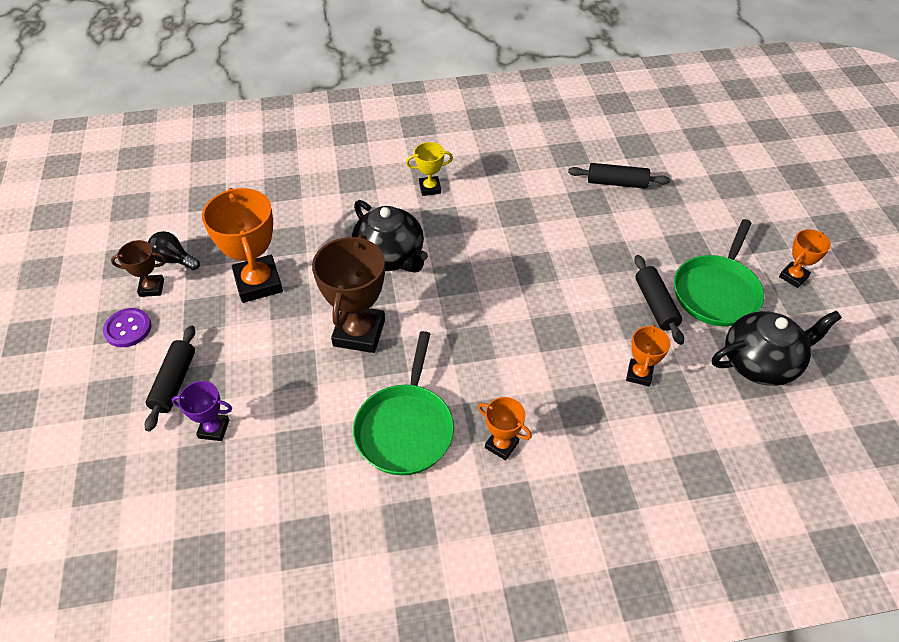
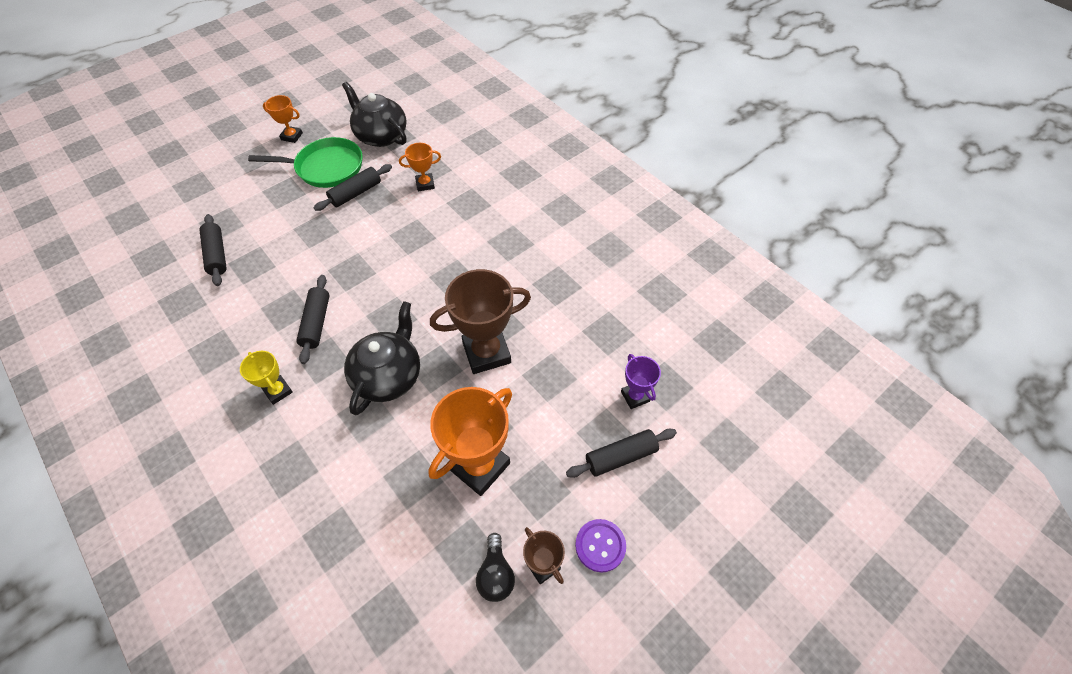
camera: 120 degrees left, 5 degrees up
(405, 428) = (549, 281): green pan -> none
(485, 227) = (316, 323): none -> black rolling pin
(501, 445) = (525, 229): orange trophy -> none

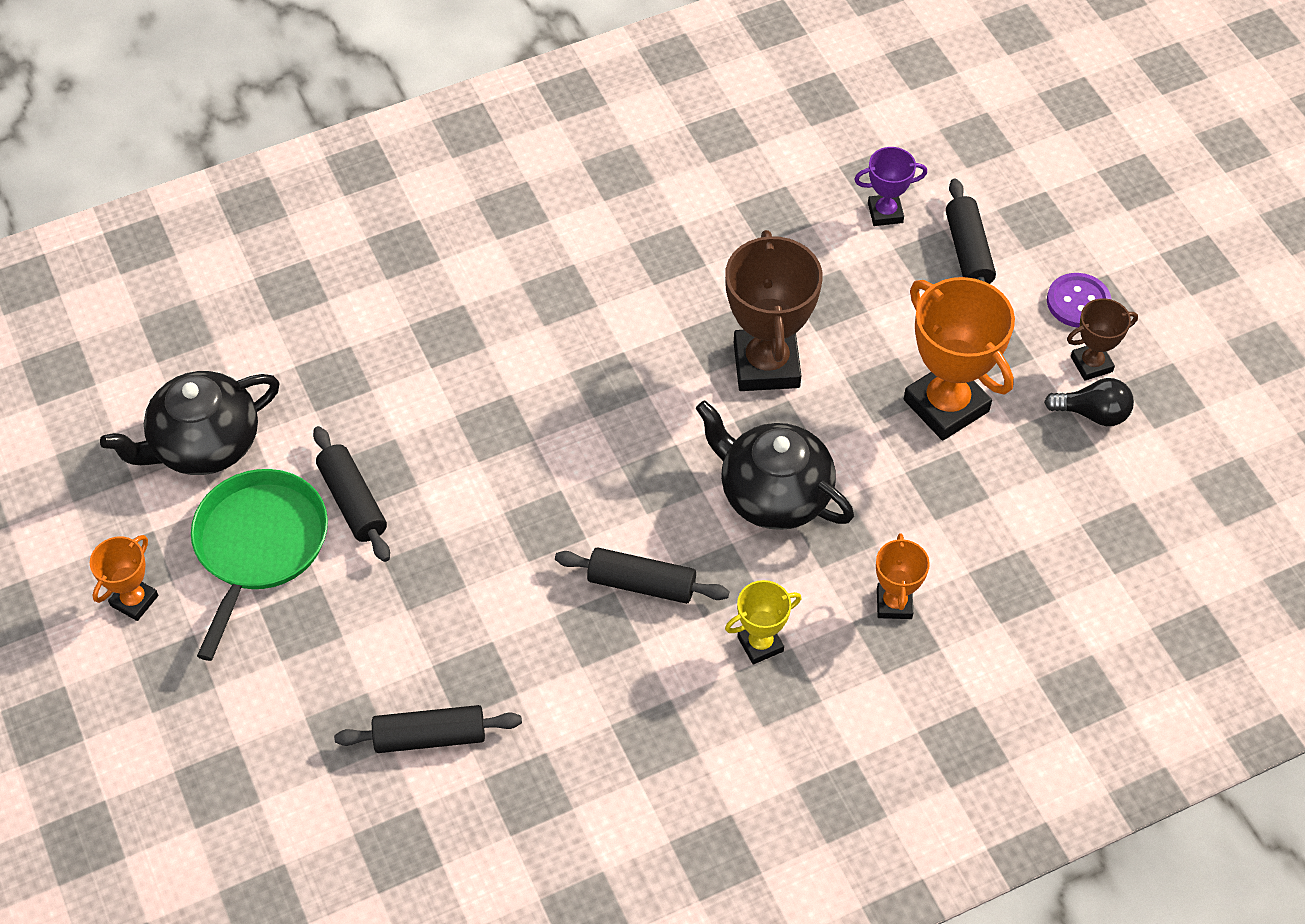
camera: 75 degrees left, 0 degrees up
(425, 184) = (372, 391): orange trophy -> orange trophy (894, 603)

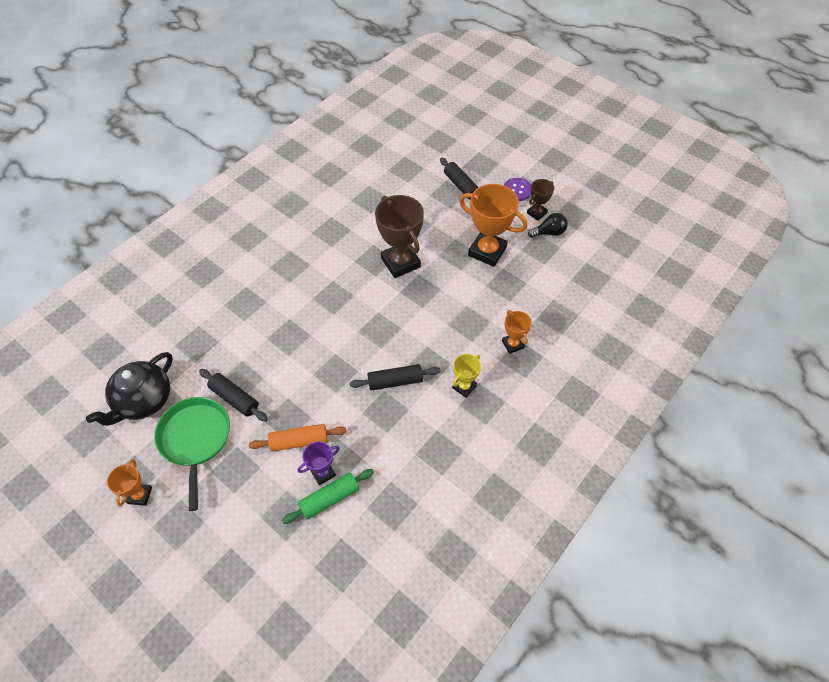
camera: 25 degrees left, 0 degrees up
(425, 619) = (299, 441): none -> orange rolling pin
(430, 737) = (329, 499): black rolling pin -> green rolling pin
(773, 494) = (433, 317): black teapot -> none
(885, 213) = (417, 182): purple trophy -> purple trophy (323, 473)

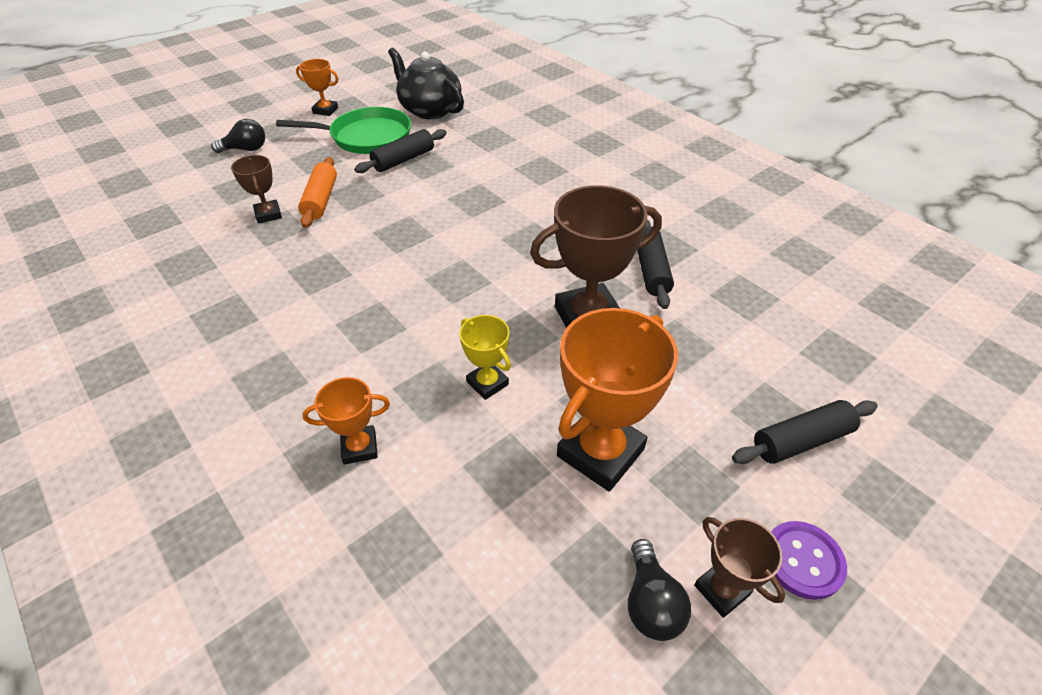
camera: 100 degrees right, 10 degrees down
(219, 540) = (246, 149): none -> black light bulb
(323, 473) = (268, 214): purple trophy -> brown trophy
(329, 499) = (233, 217): green rolling pin -> none
(395, 381) = (360, 286): black rolling pin -> black rolling pin (651, 270)
(464, 387) = (310, 361): yellow trophy -> yellow trophy (487, 383)

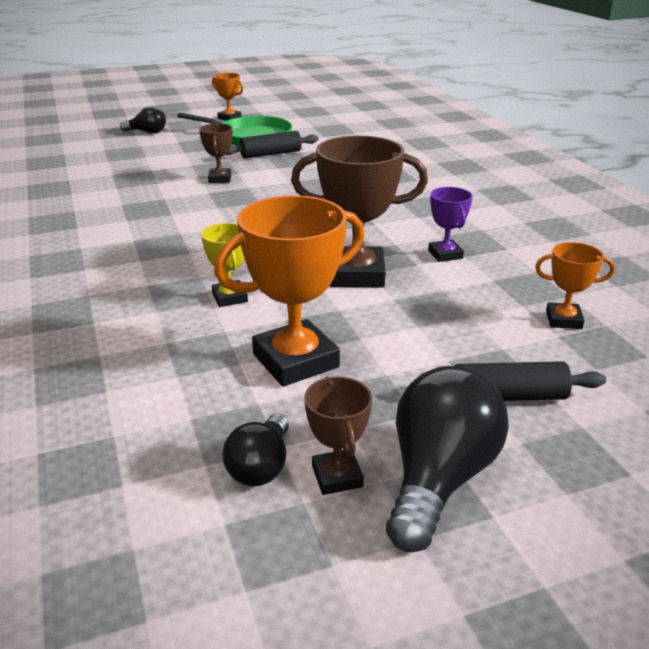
camera: 20 degrees right, 15 degrees down
(268, 214) = (134, 170): brown trophy -> brown trophy (220, 179)
(321, 200) = (182, 168): orange rolling pin -> none
(359, 447) = (92, 314): orange trophy -> orange trophy (563, 320)
(430, 110) = (319, 127): black teapot -> none
(651, 270) = (445, 254): black rolling pin -> purple trophy
(803, 560) = (439, 478): purple button -> black light bulb

